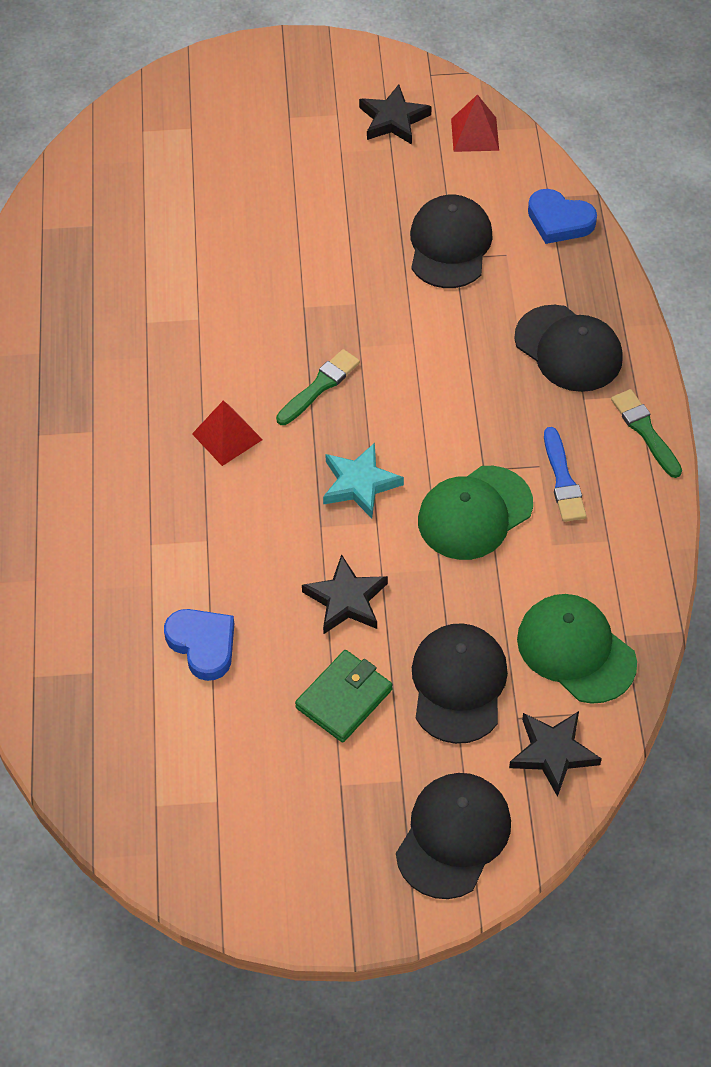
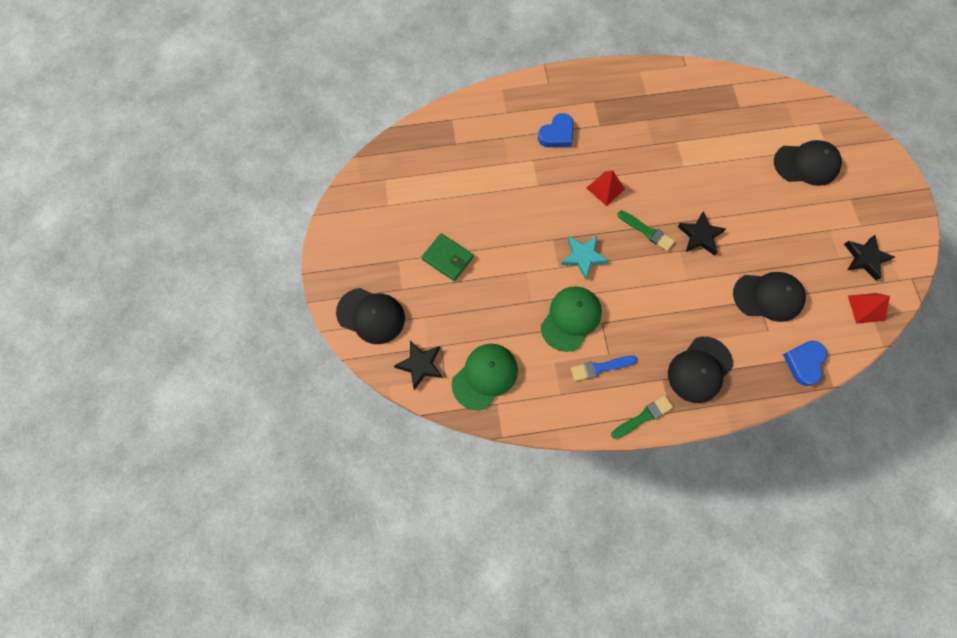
camera: 85 degrees right, 15 degrees up
(203, 645) = (475, 190): blue heart -> blue heart (557, 134)
(346, 600) = (507, 255): black star -> black star (700, 236)
(458, 684) = (459, 314): black cap -> black cap (806, 164)
(474, 513) = (571, 319): green cap -> green cap turned 75 degrees clockwise

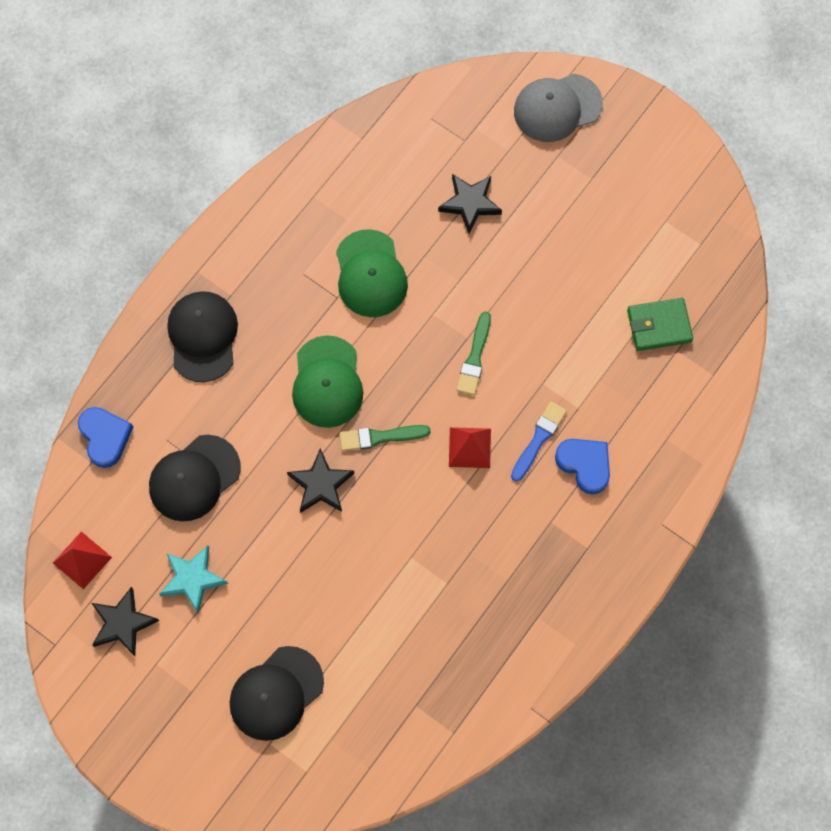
camera: 135 degrees right, 0 degrees up
(371, 316) = (557, 108): black cap -> grey cap
(420, 365) = (465, 108): black star -> black star (470, 203)
(447, 258) = (548, 223): green wallet -> green wallet (659, 326)
(485, 376) = (397, 151): green cap -> green cap (327, 382)
(557, 134) = (585, 465): blue heart -> blue heart turned 135 degrees clockwise
(583, 257) = (419, 348): turquoise star -> turquoise star (193, 579)
(600, 367) = (299, 253): blue brush -> blue brush (538, 439)
(643, 417) = (218, 245): green brush -> green brush (474, 357)

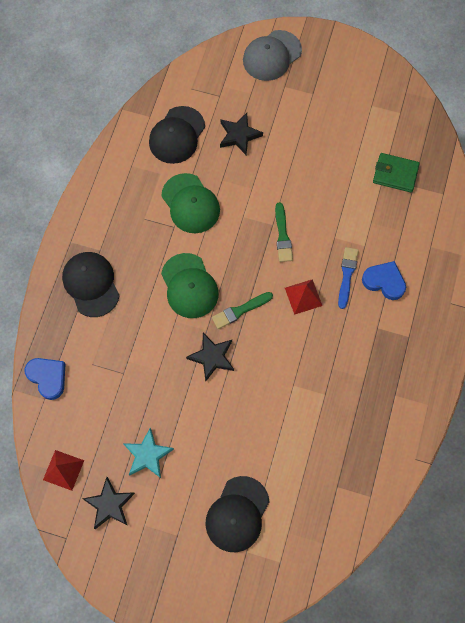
camera: 20 degrees left, 0 degrees up
(194, 478) = (122, 384): black cap -> black cap (177, 135)
(659, 326) = (395, 174): green wallet -> green wallet turned 45 degrees clockwise

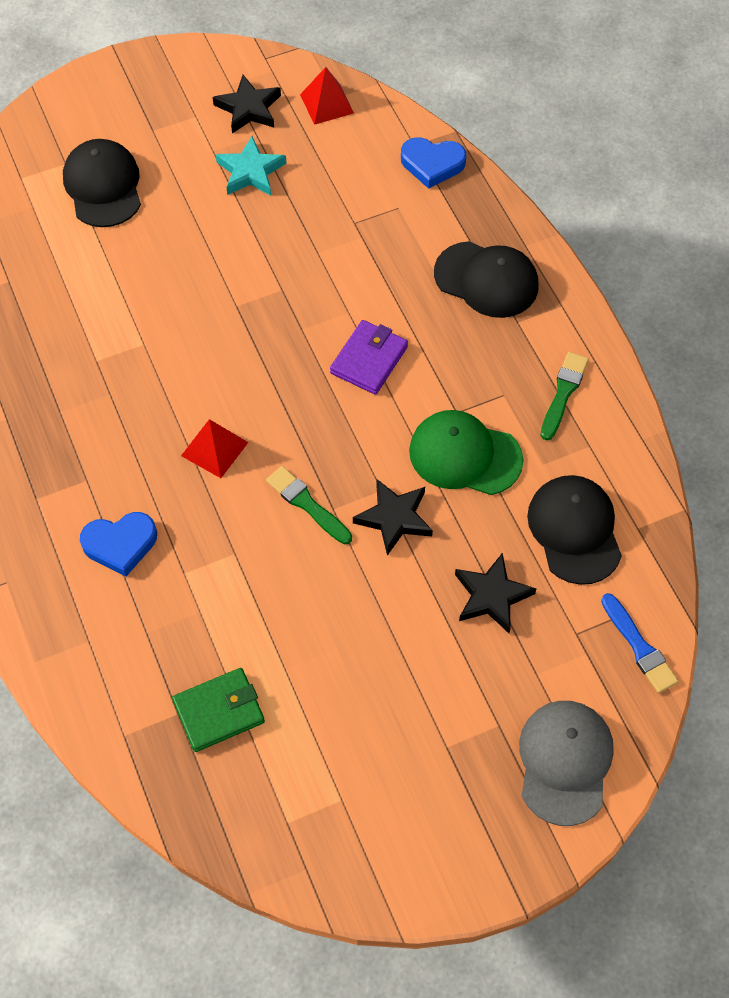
camera: 140 degrees right, 10 degrees down
(189, 286) = (369, 360): green cap -> purple wallet
(212, 357) = (268, 306): black star -> black star (394, 518)
(240, 310) = (280, 377): green brush -> green brush (563, 393)
(347, 275) = (178, 516): blue brush -> blue brush (639, 647)

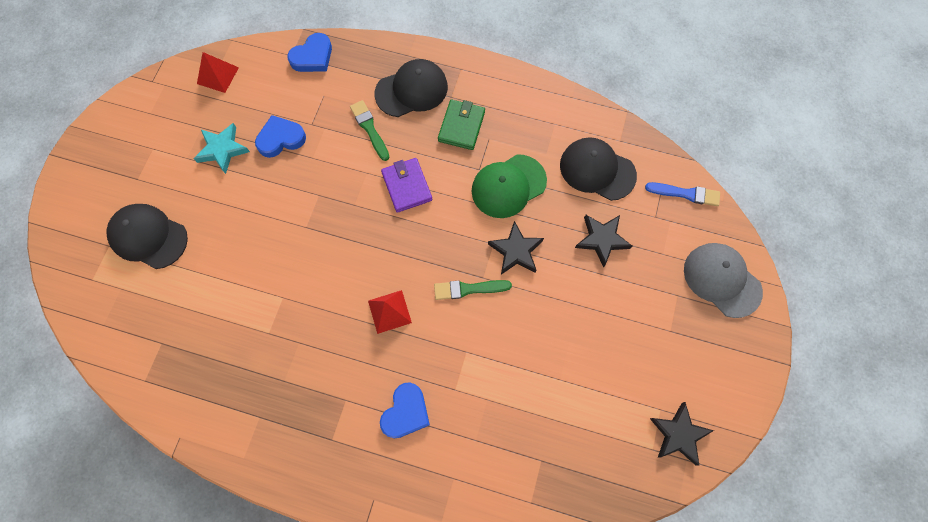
camera: 50 degrees left, 10 degrees up
(219, 711) = (558, 436): green wallet -> green wallet (461, 126)
(248, 108) = (177, 117): black star -> black star (678, 434)
(311, 210) = (281, 139): none -> blue heart
(563, 393) = (513, 110): green brush -> green brush (369, 128)

